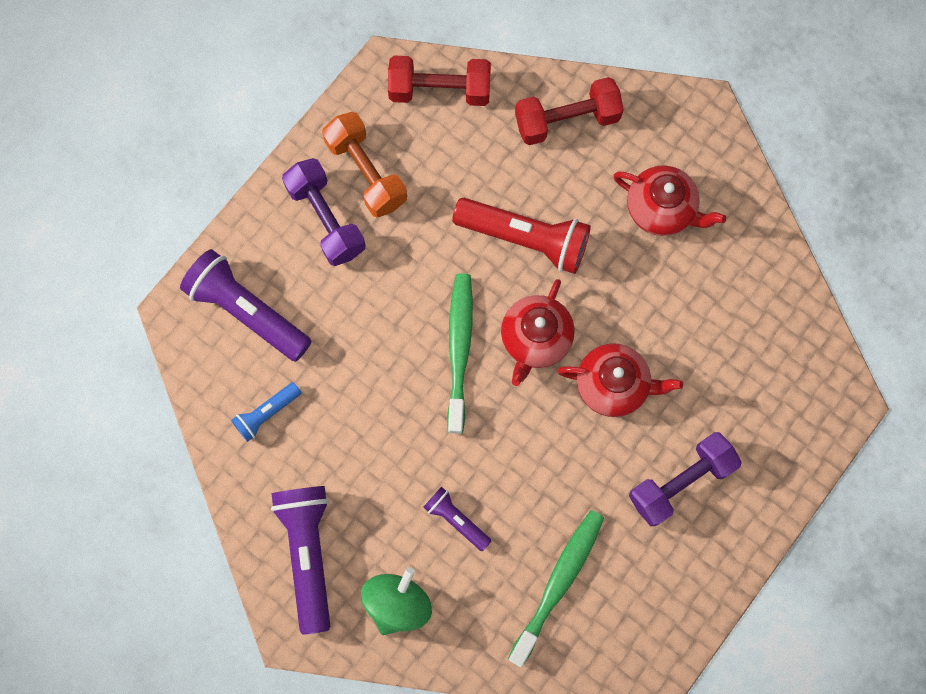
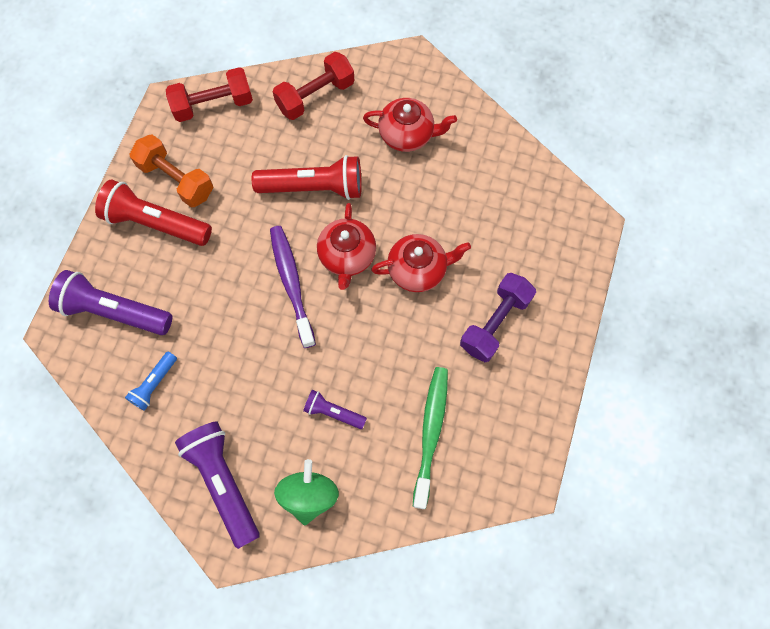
camera: 20 degrees left, 5 degrees down
(326, 219) = (156, 223): purple dumbbell -> red flashlight
(459, 349) = (291, 283): green toothbrush -> purple toothbrush

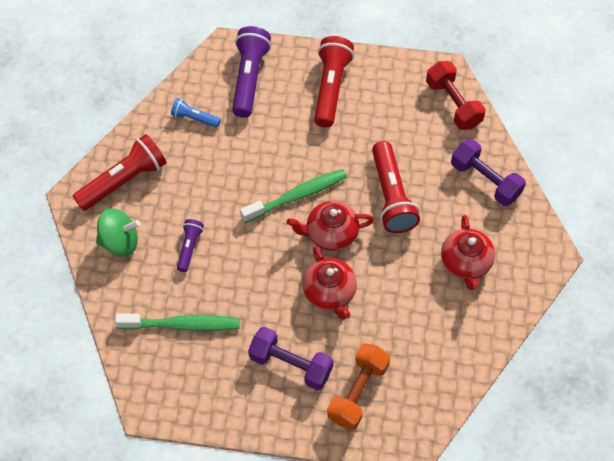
camera: 80 degrees right, 10 degrees down
(176, 179) = (374, 93): orange dumbbell -> orange dumbbell (358, 392)
(223, 481) = (124, 181): purple flashlight -> red flashlight
(291, 283) = (297, 196): purple toothbrush -> green toothbrush
(315, 96) = (485, 180): red dumbbell -> purple dumbbell

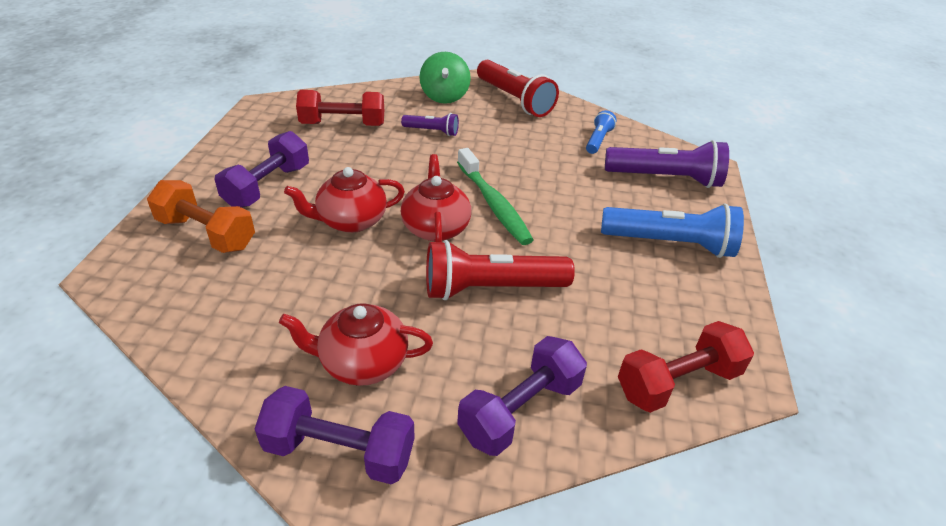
camera: 90 degrees right, 20 degrees down
(182, 325) = (343, 124): green toothbrush -> red dumbbell
(331, 88) = (670, 244): red flashlight -> blue flashlight
(526, 265) = (339, 451): none -> purple dumbbell

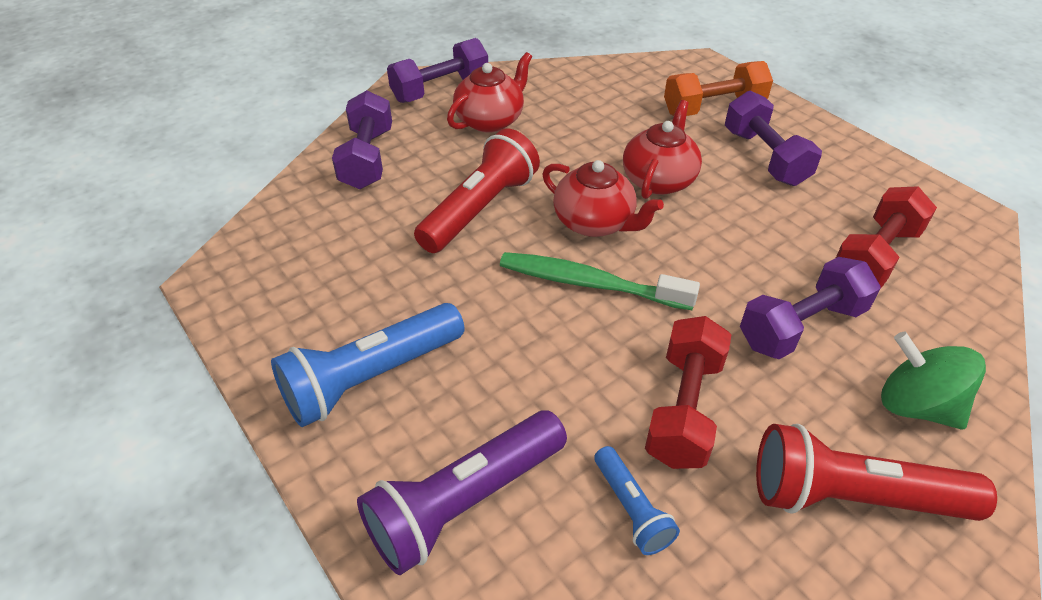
camera: 135 degrees right, 5 degrees up
(432, 131) = (801, 326): purple flashlight -> purple dumbbell
(678, 382) = (271, 241): red dumbbell -> red dumbbell (683, 409)

